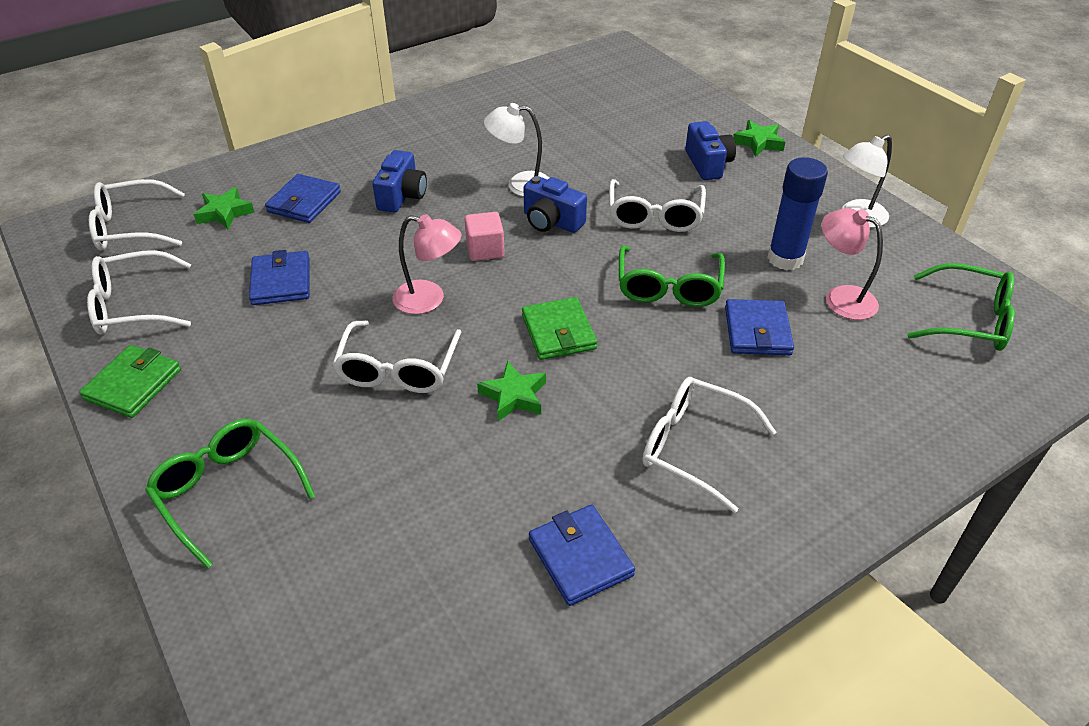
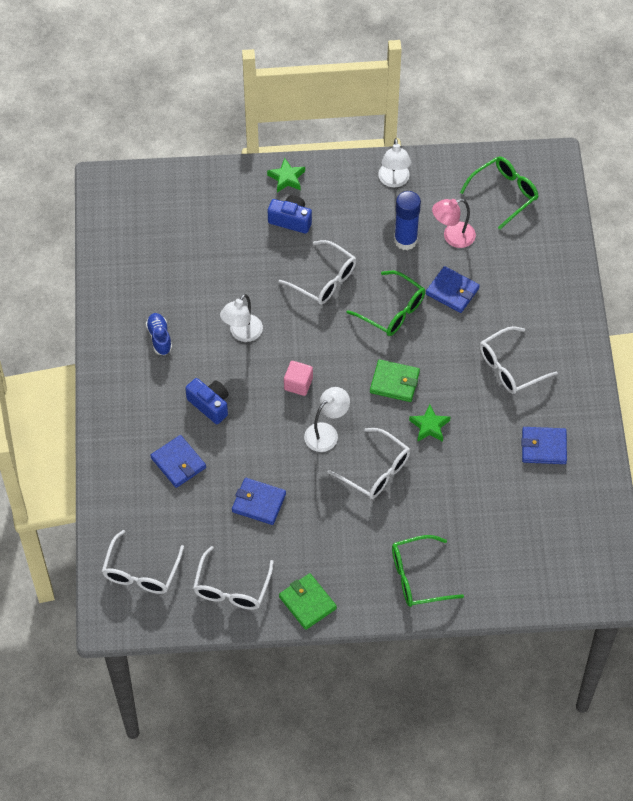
camera: 60 degrees left, 15 degrees up
(225, 213) = (160, 513): green star -> none
(429, 300) = (326, 432): pink lamp -> white lamp
(464, 135) = (159, 338): none -> blue shoe
(551, 221) = (293, 336): blue camera -> none

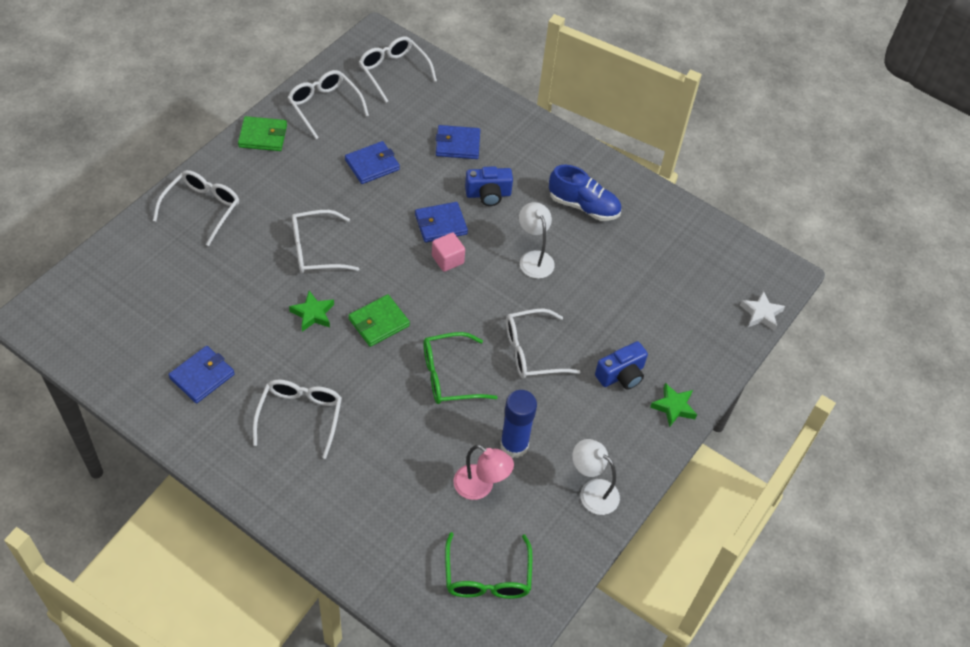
camera: 125 degrees right, 5 degrees down
(156, 176) = (761, 314): none -> white star
(159, 338) = (583, 206): blue shoe -> blue shoe, size x1.53
(326, 432) = (384, 245): white lamp -> none
(417, 577) = (202, 208): green glasses -> white glasses
(452, 237) = (480, 487): pink lamp -> pink lamp turned 105 degrees clockwise
(452, 291) = (422, 437): blue wallet -> blue wallet (441, 224)

